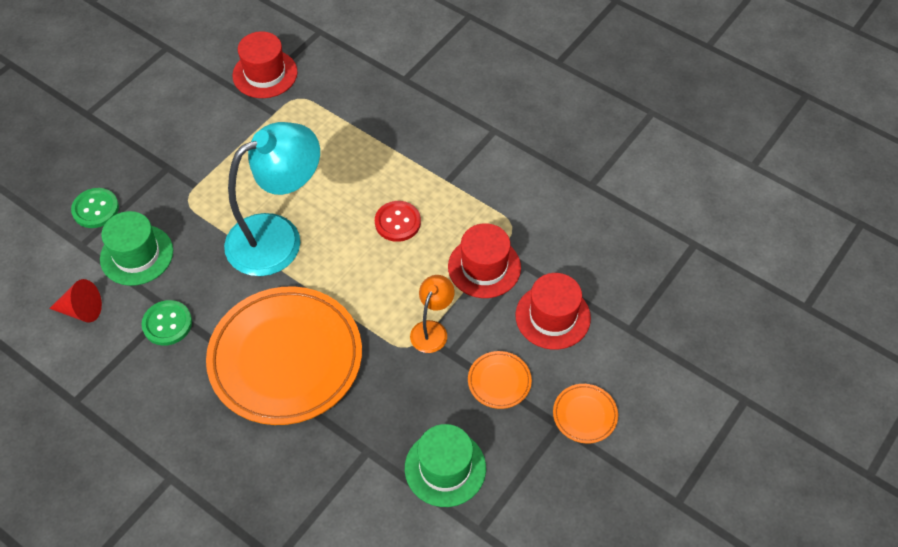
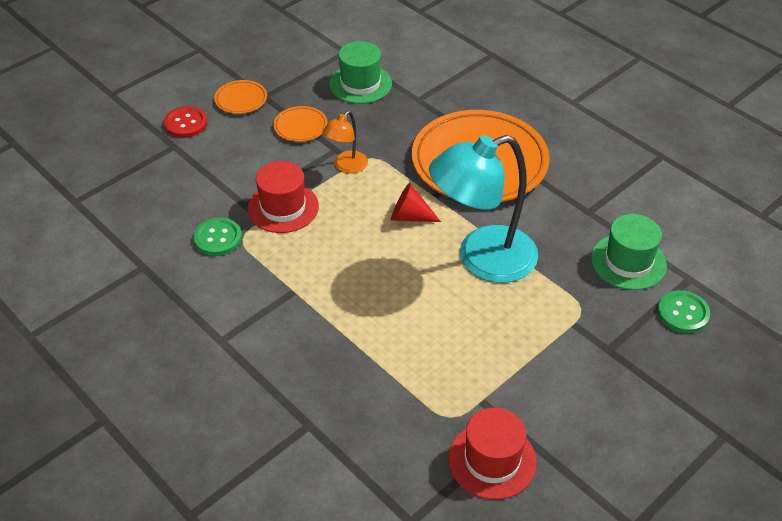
camera: 170 degrees left, 10 degrees down
(81, 310) = (673, 221): red cone -> red cone (410, 216)
(167, 324) = (588, 200): green button -> green button (218, 238)
(397, 222) = (357, 257): red button -> red button (186, 123)
(552, 316) = (236, 163): red hat -> none

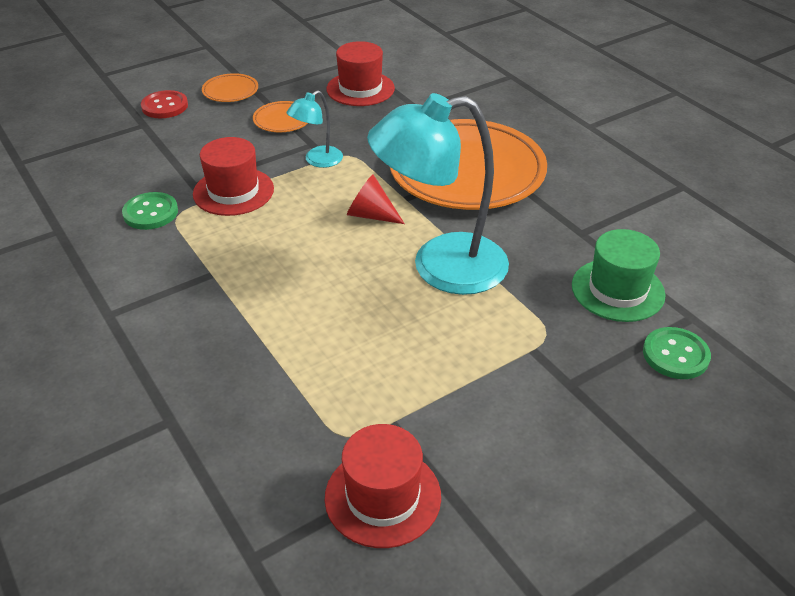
camera: 10 degrees right, 5 degrees down
(346, 166) = (317, 161): orange lamp -> turquoise lamp
(360, 84) = (360, 89): green hat -> red hat

